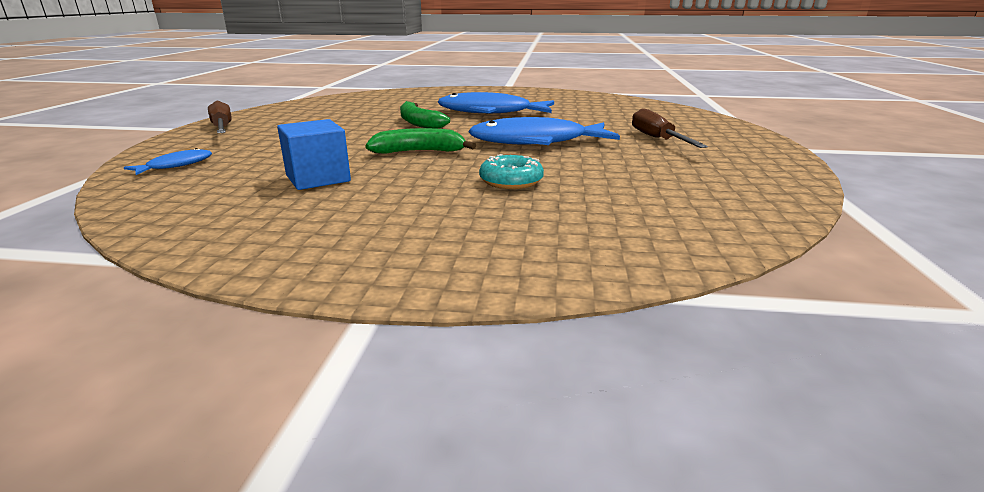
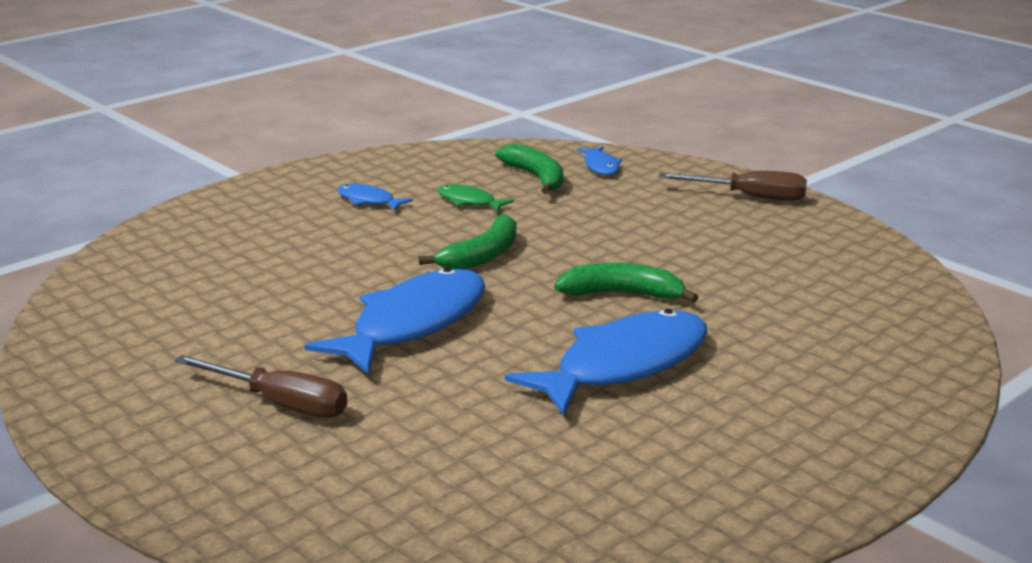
camera: 130 degrees right, 0 degrees up
(227, 175) = (536, 177): none -> green banana
(318, 178) = (469, 202): blue cube -> green fish
(365, 208) = (368, 201): none -> blue fish
(511, 181) = (323, 261): turquoise donut -> none

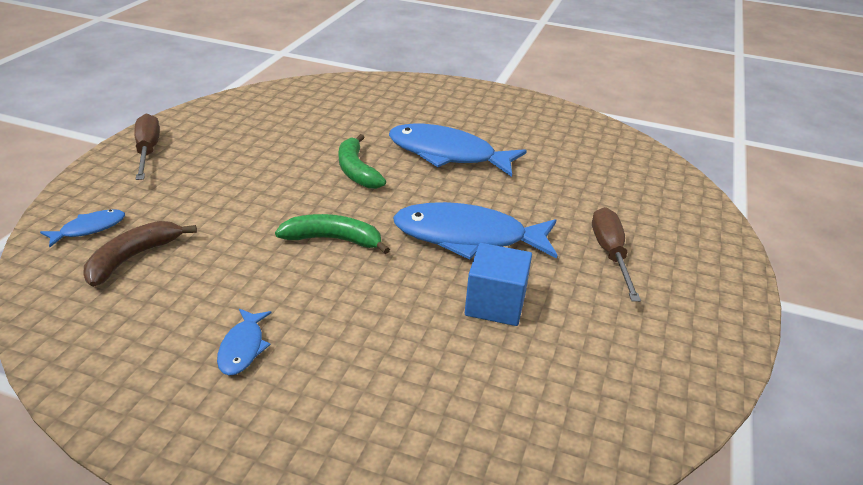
camera: 120 degrees left, 10 degrees up
(289, 307) = (495, 304): none -> blue cube
(469, 202) = (216, 280): green fish -> none
(536, 177) = (133, 258): green banana -> brown banana

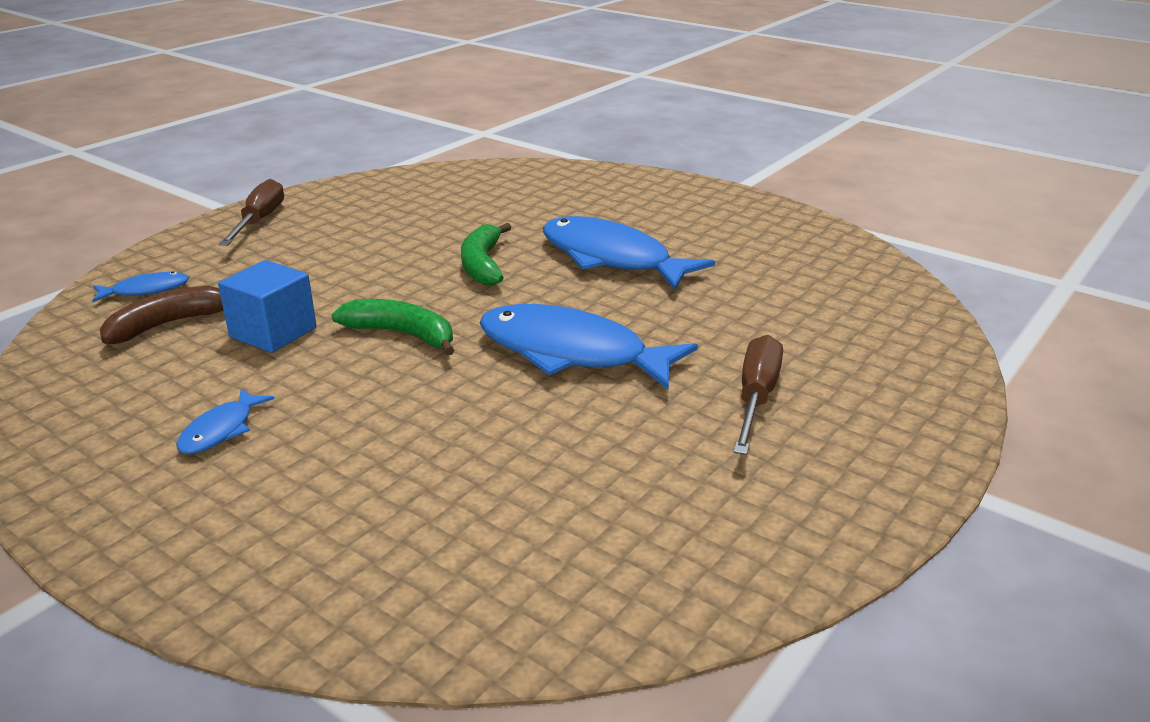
camera: 20 degrees right, 5 degrees down
(495, 304) = (553, 432): blue cube -> blue cube (273, 332)

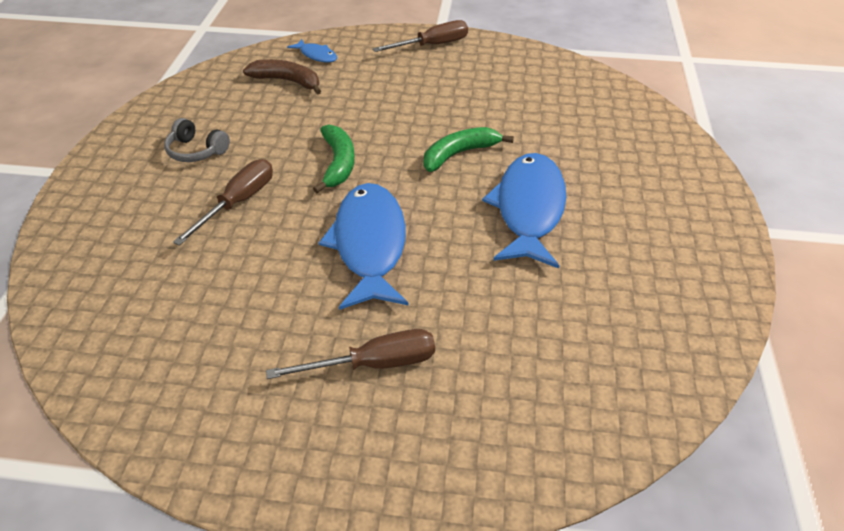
camera: 60 degrees right, 15 degrees up
(221, 430) = (196, 151): blue fish -> grey headphones
(273, 332) = (304, 117): blue cube -> none
(386, 420) = (238, 202): none -> brown screwdriver

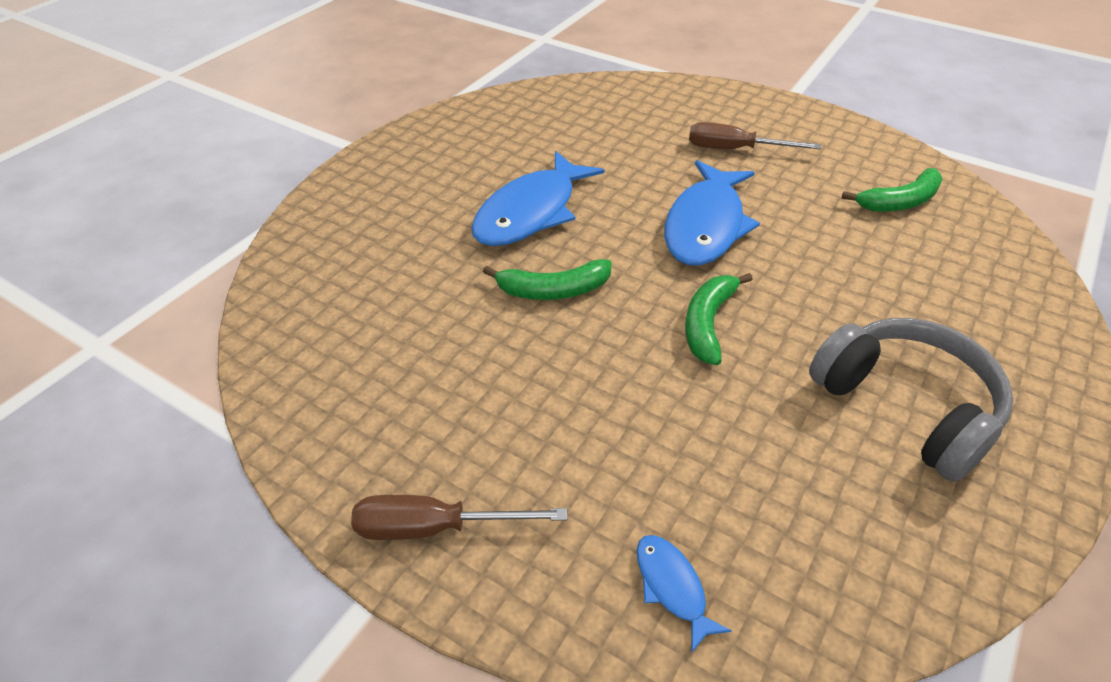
camera: 155 degrees left, 0 degrees up
(172, 341) = (899, 202): none -> green banana
(196, 151) = (906, 406): grey headphones -> grey headphones, size x1.97
(238, 202) = (842, 309): brown screwdriver -> none
(287, 81) = (747, 522): brown banana -> none

